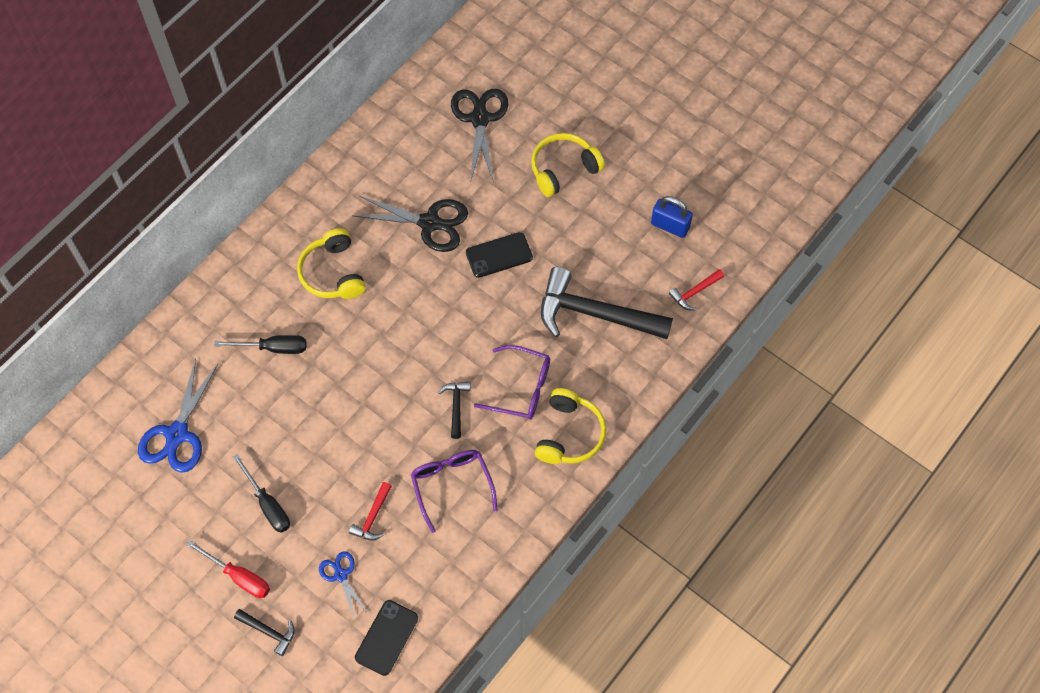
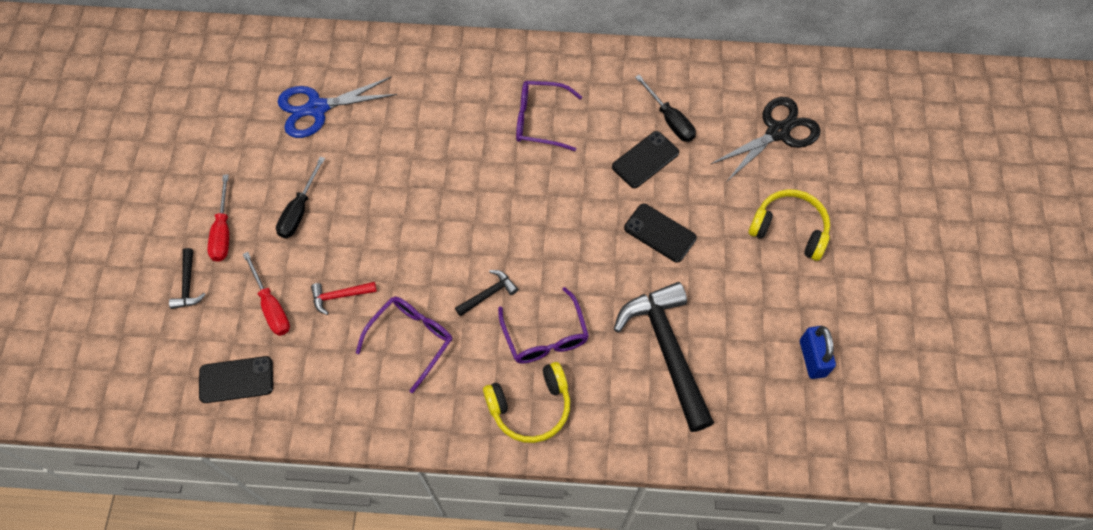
camera: 55 degrees right, 0 degrees up
(273, 348) = (440, 123): black screwdriver -> black screwdriver (670, 120)
(333, 273) = (540, 120): yellow headphones -> purple glasses
(341, 575) = (271, 306): blue scissors -> red screwdriver
(429, 223) = (645, 160): black scissors -> black phone
(695, 292) = (762, 426): red hammer -> none

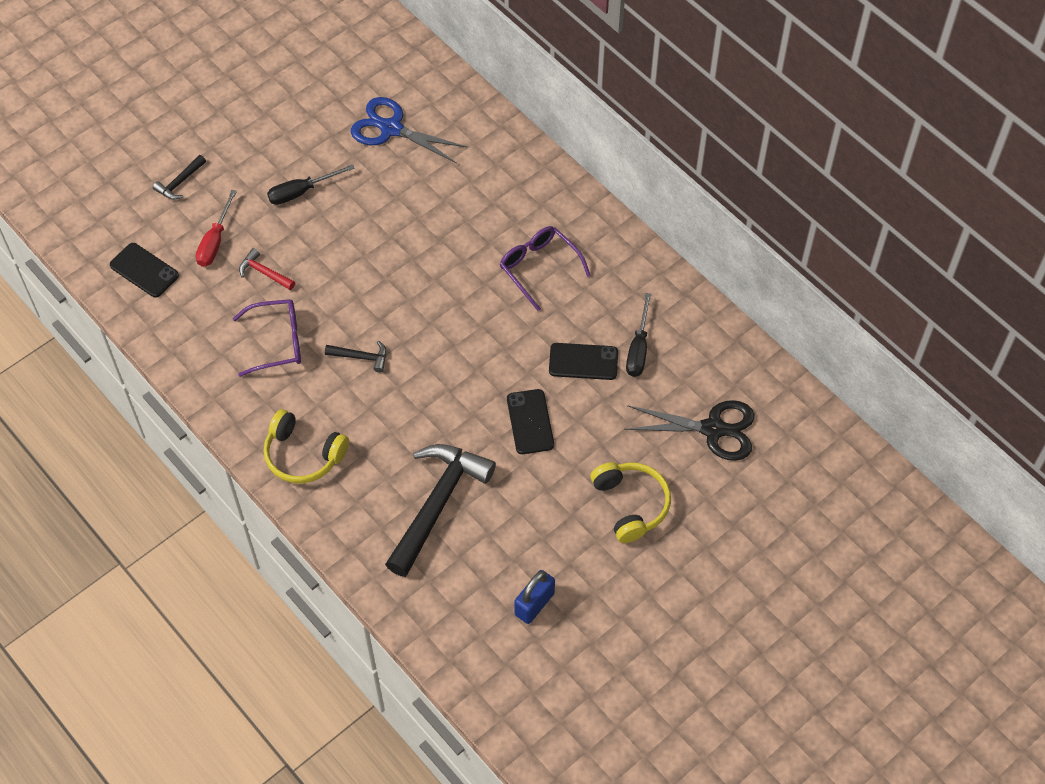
camera: 45 degrees right, 5 degrees down
(223, 231) = (238, 165): red screwdriver -> none
(545, 336) = (366, 419): purple glasses -> none

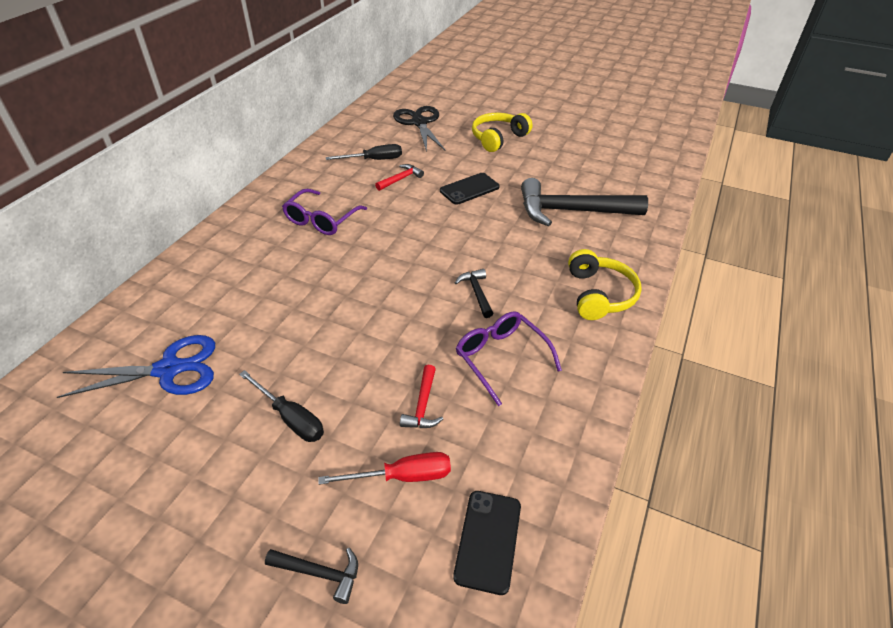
camera: 115 degrees left, 15 degrees down
(391, 129) = (169, 369): blue scissors -> blue scissors turned 105 degrees counterclockwise
(534, 604) = (600, 155): blue padlock -> none
(583, 361) = (400, 179): black phone -> red hammer

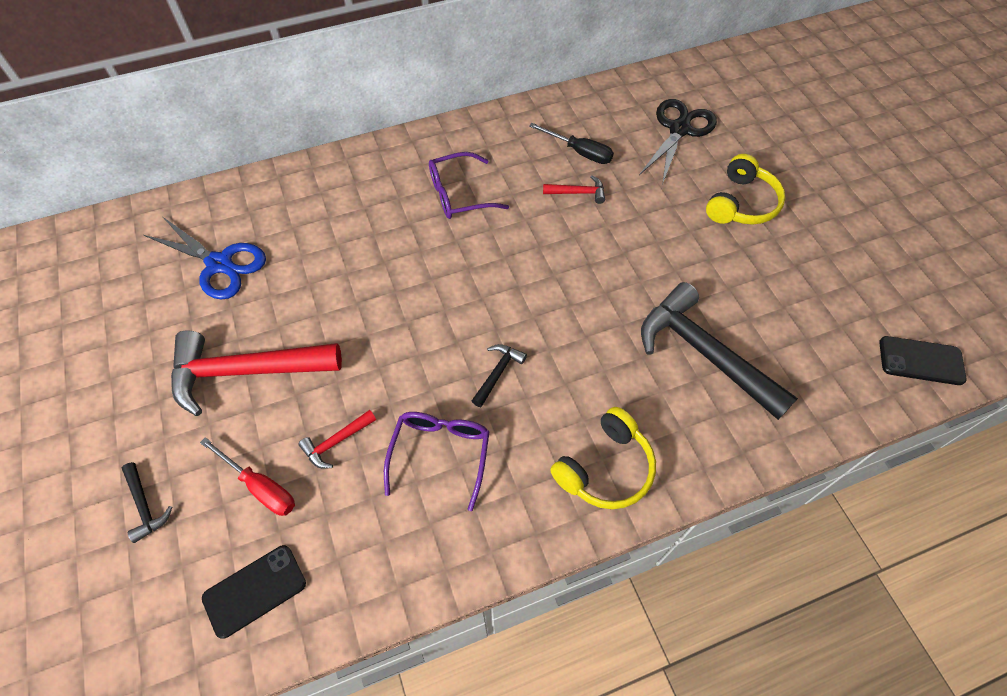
camera: 45 degrees right, 15 degrees up
(290, 418) = (246, 371): black screwdriver -> red hammer
(469, 189) = (630, 250): black phone -> black phone (921, 361)
(498, 138) = (741, 203): yellow headphones -> yellow headphones turned 120 degrees clockwise

